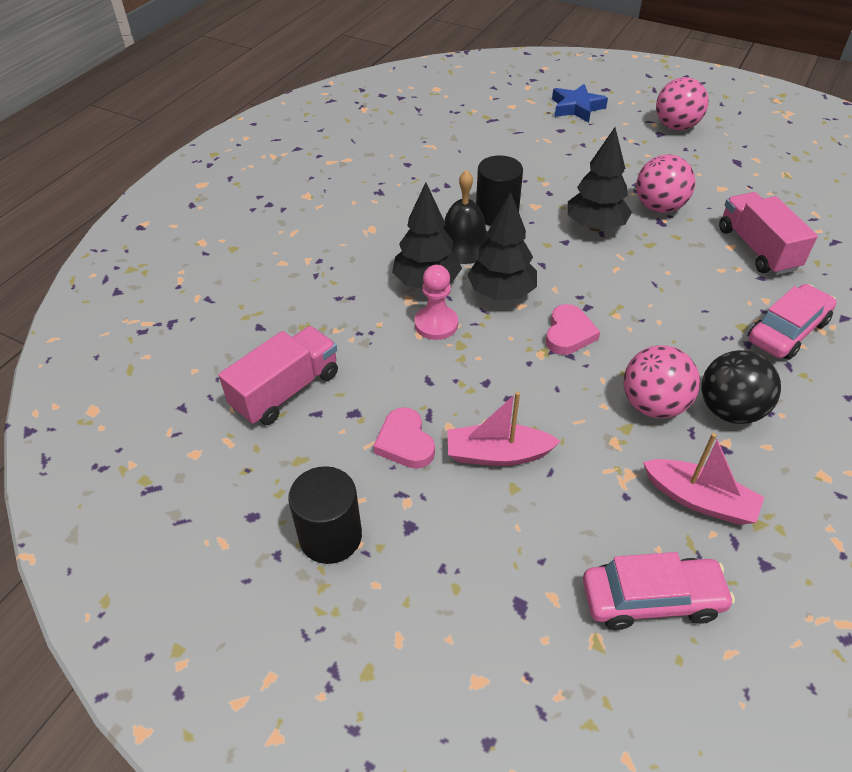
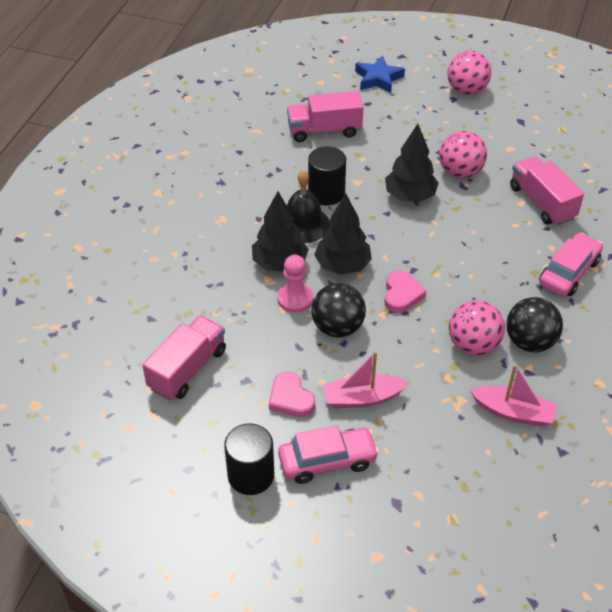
camera: 10 degrees left, 0 degrees up
(482, 363) = (337, 327): none -> black ball
(507, 152) = (324, 131): none -> pink truck
(651, 599) = (486, 486): pink car -> pink car (327, 461)

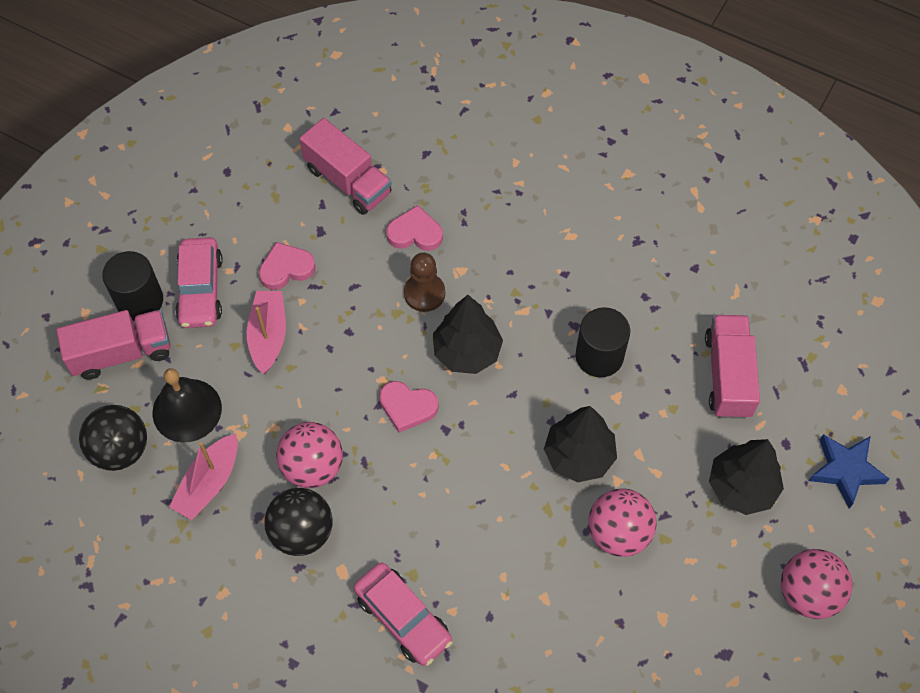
camera: 100 degrees right, 15 degrees up
(236, 313) = (415, 233): none -> pink heart
(251, 475) = (204, 221): black cylinder -> black cylinder (140, 301)
(279, 263) = (483, 285): black tree -> black tree (741, 487)
(295, 299) = (424, 293): pink pawn -> brown pawn
(303, 224) = (546, 321): black bell -> black bell (187, 410)
(337, 327) = (372, 329): black ball -> black ball (120, 449)
(542, 203) = (540, 626): pink truck -> pink truck (121, 353)

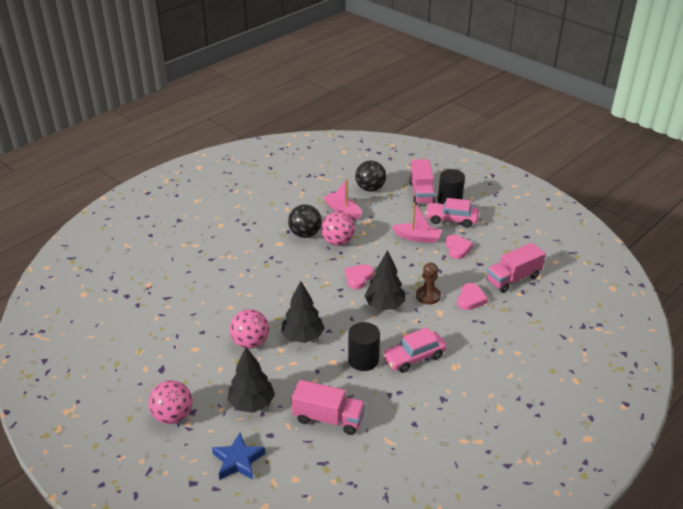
camera: 105 degrees right, 25 degrees down
(187, 410) = (383, 208): black bell -> none
(403, 618) = (246, 258): pink car -> pink car (414, 357)

